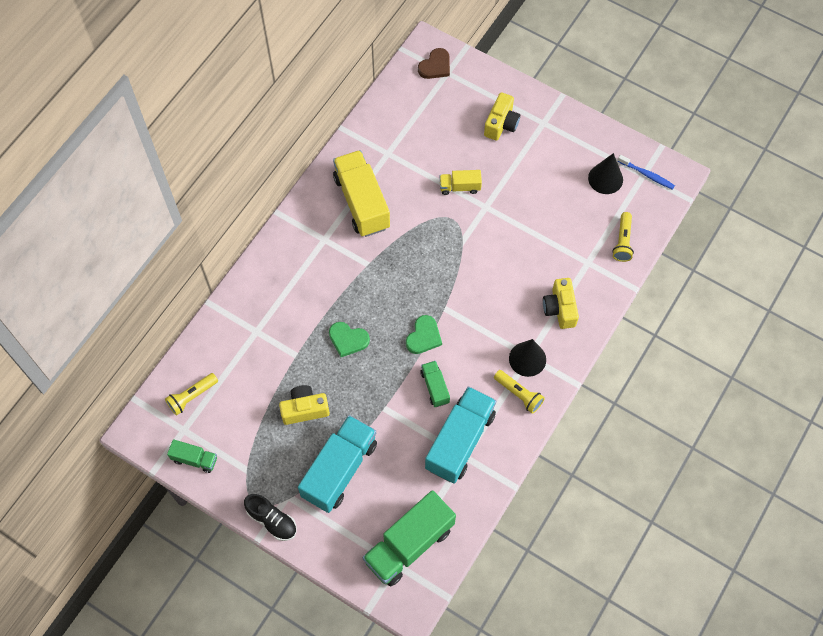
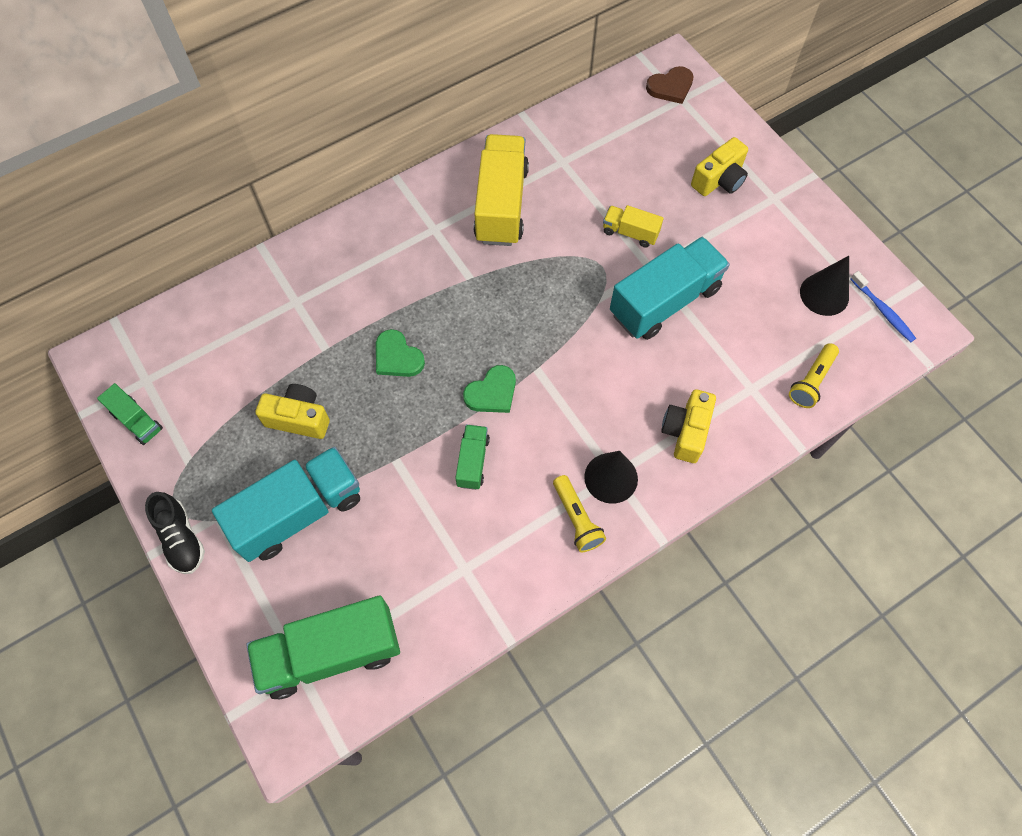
camera: 25 degrees right, 0 degrees up
(192, 396) = (178, 345): yellow flashlight -> none
(460, 441) = (468, 545): turquoise truck -> turquoise truck (664, 301)

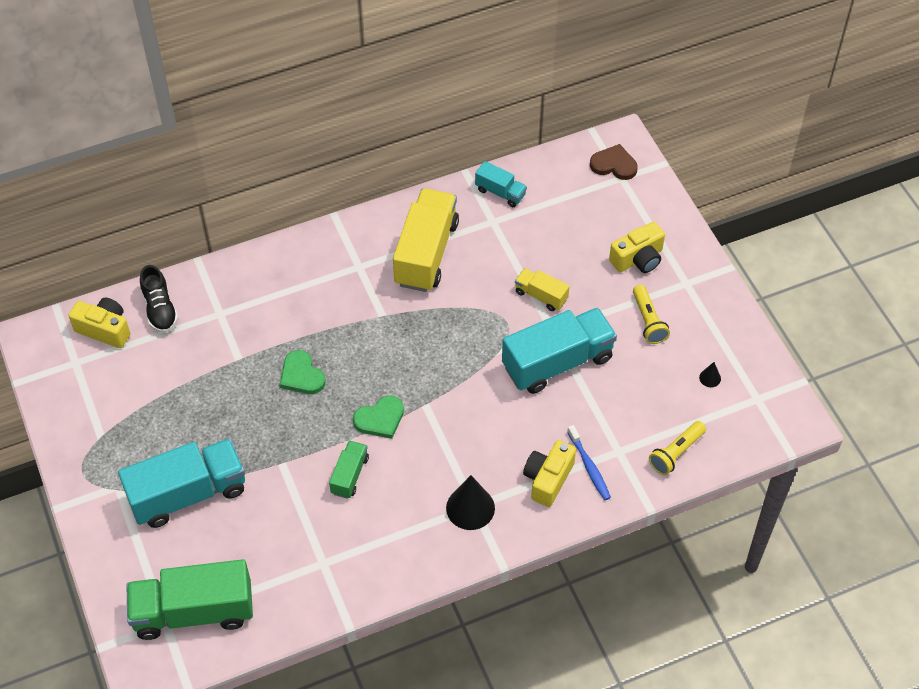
camera: 10 degrees right, 10 degrees down
(137, 421) = (62, 396): green truck -> none
(181, 538) = (83, 499): black shoe -> black shoe (160, 309)
(299, 418) = (203, 415): yellow camera -> yellow camera (105, 329)
(563, 130) = (500, 192): none -> turquoise truck
(576, 518) = (431, 537): yellow flashlight -> yellow flashlight (648, 321)
(670, 87) = (614, 165): brown heart -> brown heart turned 150 degrees counterclockwise
(824, 294) = (710, 378): black cone -> black cone, size x0.47
(883, 311) = (761, 401): blue toothbrush -> blue toothbrush (589, 467)

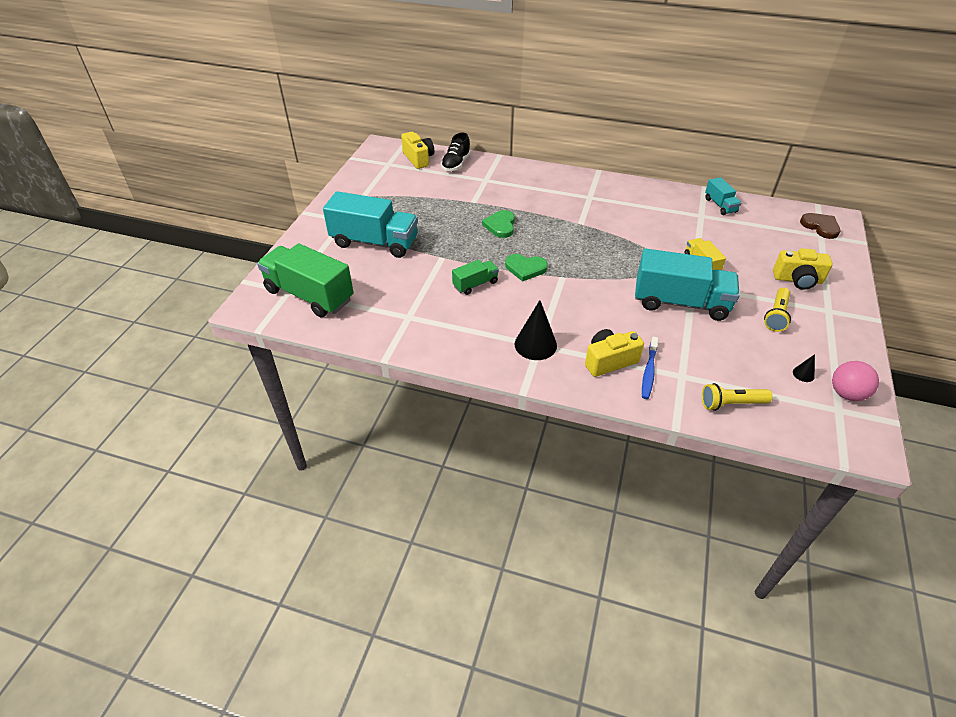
camera: 40 degrees right, 10 degrees down
(426, 253) = (639, 210): yellow truck -> none
(753, 376) = (846, 394): none -> pink ball

